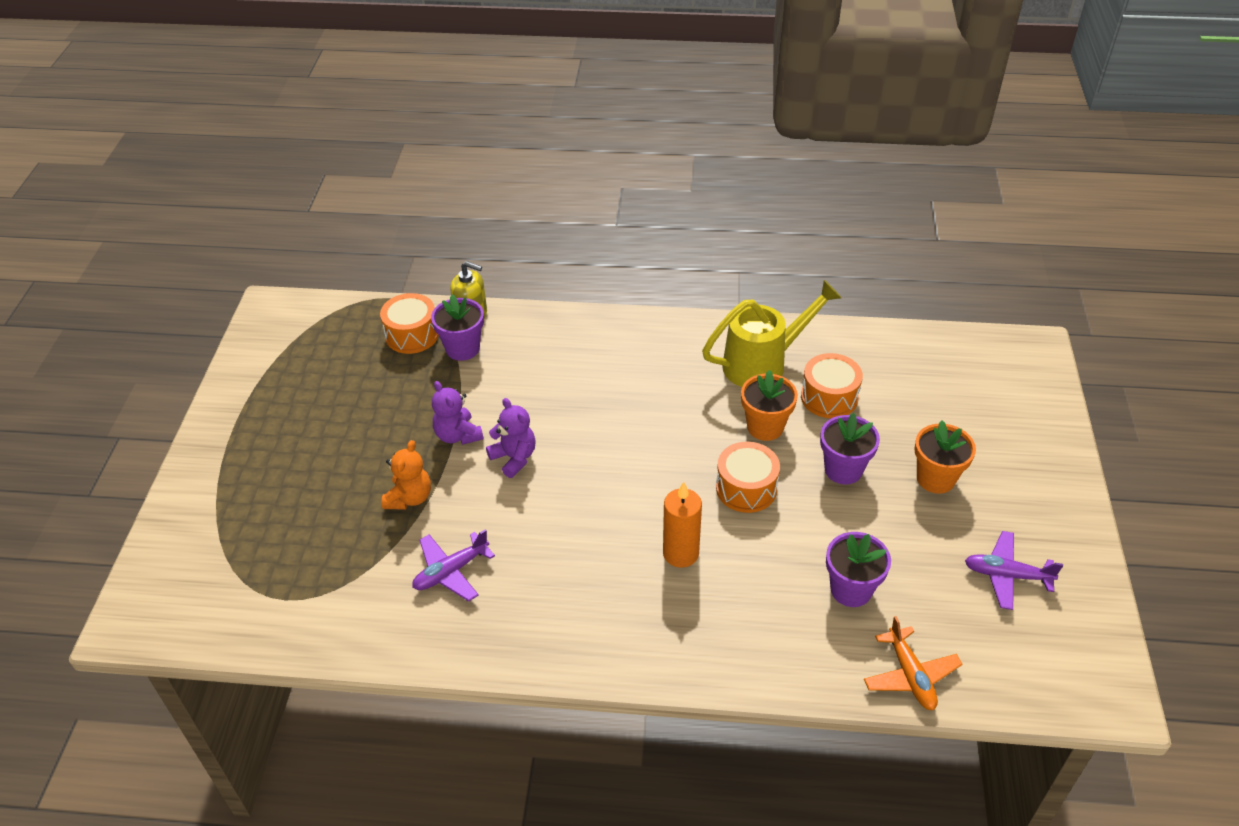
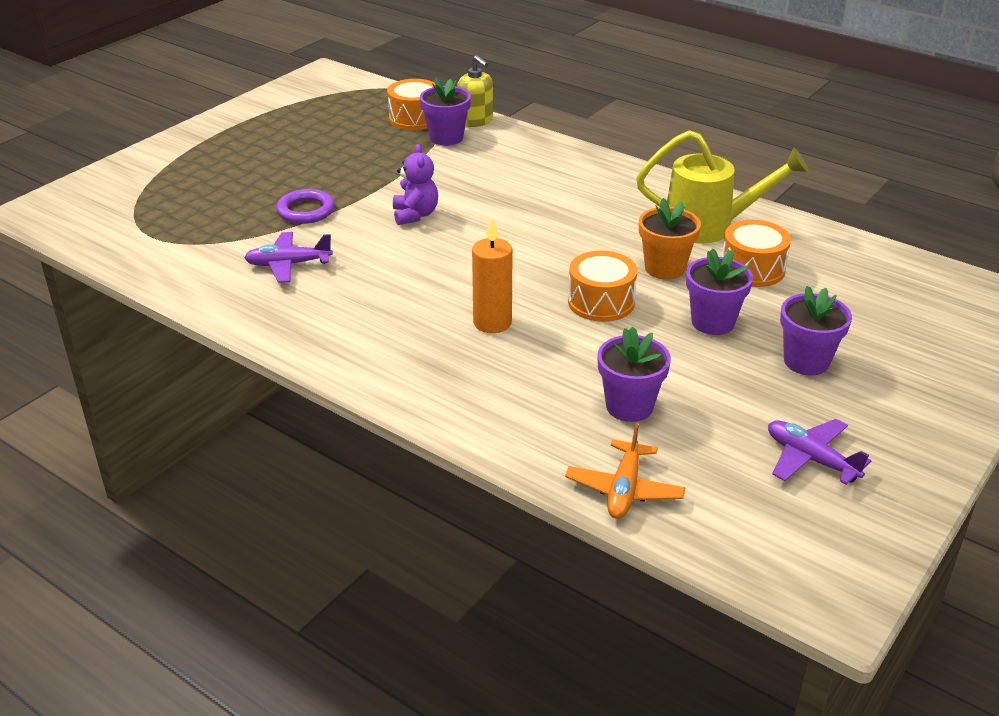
camera: 30 degrees right, 10 degrees down
(409, 498) = (306, 211): orange teddy bear -> purple ring
(458, 435) = (385, 187): purple teddy bear -> none
(935, 478) = (806, 361): orange flower pot -> purple flower pot

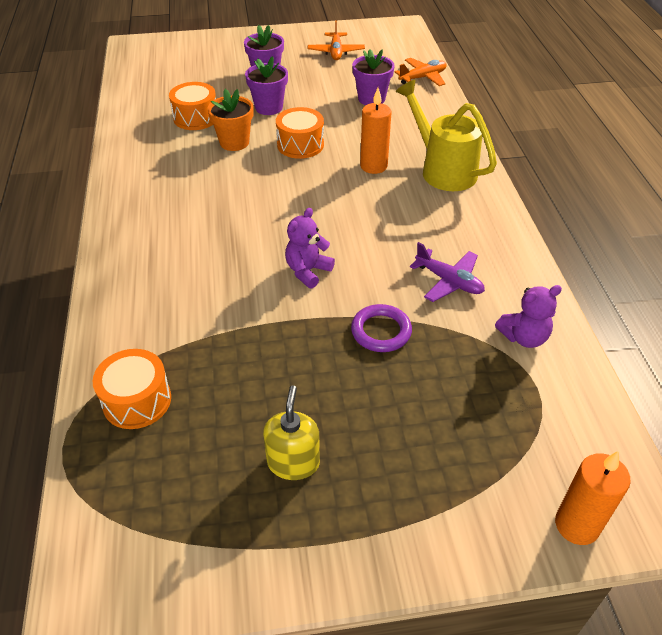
camera: 135 degrees left, 10 degrees up
(79, 191) = (577, 525): none -> orange candle
(185, 259) = (524, 337): none -> purple teddy bear
(446, 138) = (158, 346): purple flower pot -> none
(475, 121) = (99, 353): yellow soap dispenser -> yellow soap dispenser (293, 462)
(709, 226) = (161, 150): yellow watering can -> yellow watering can (443, 170)
(810, 459) = (336, 52): purple plane -> orange plane

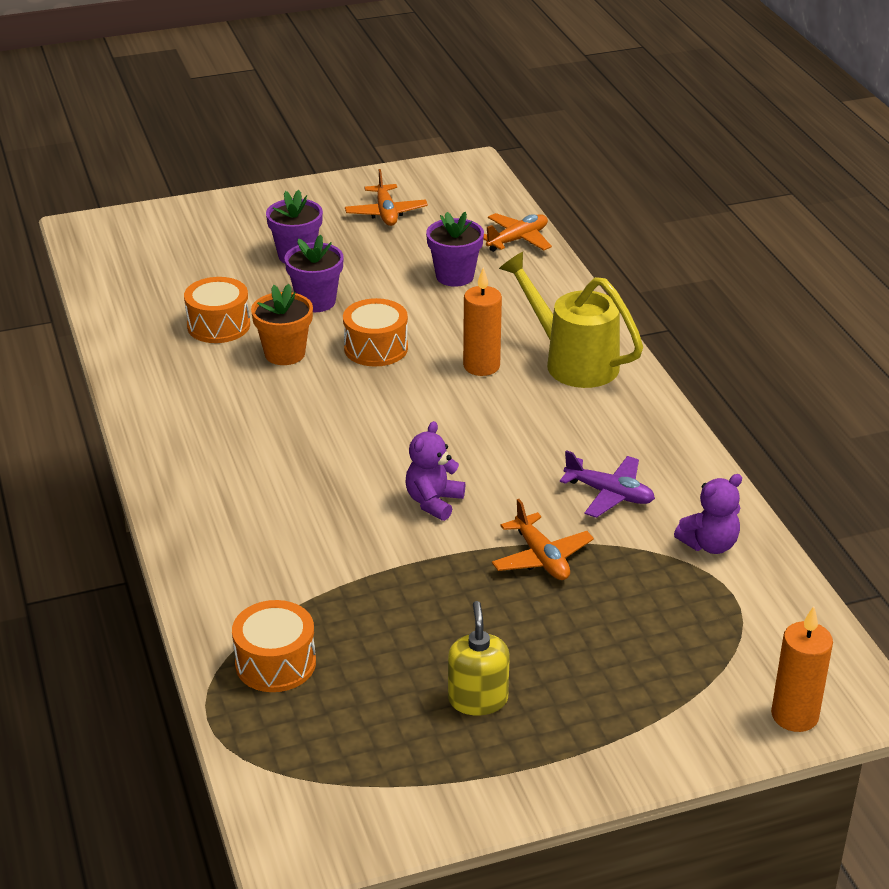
camera: 10 degrees left, 10 degrees down
(381, 331) = (541, 558): purple ring -> orange plane

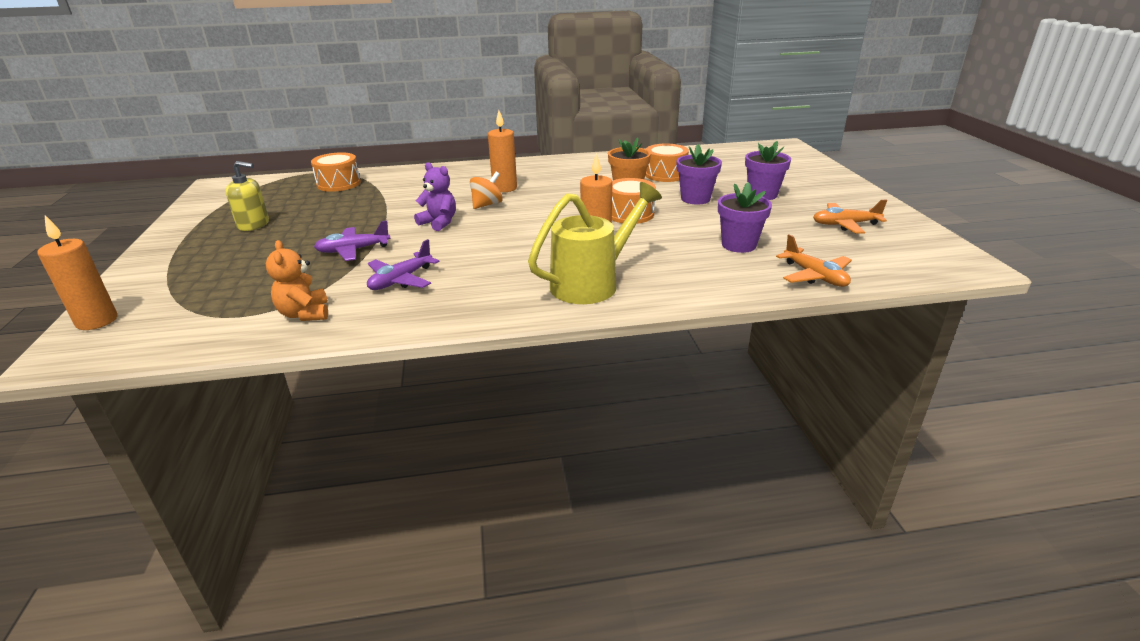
camera: 100 degrees right, 5 degrees down
(287, 464) = (504, 188): none -> orange candle
(359, 470) = (487, 205): none -> orange spinning top
(541, 558) = (353, 250): orange plane -> purple plane
(709, 544) = (305, 314): purple teddy bear -> orange teddy bear

